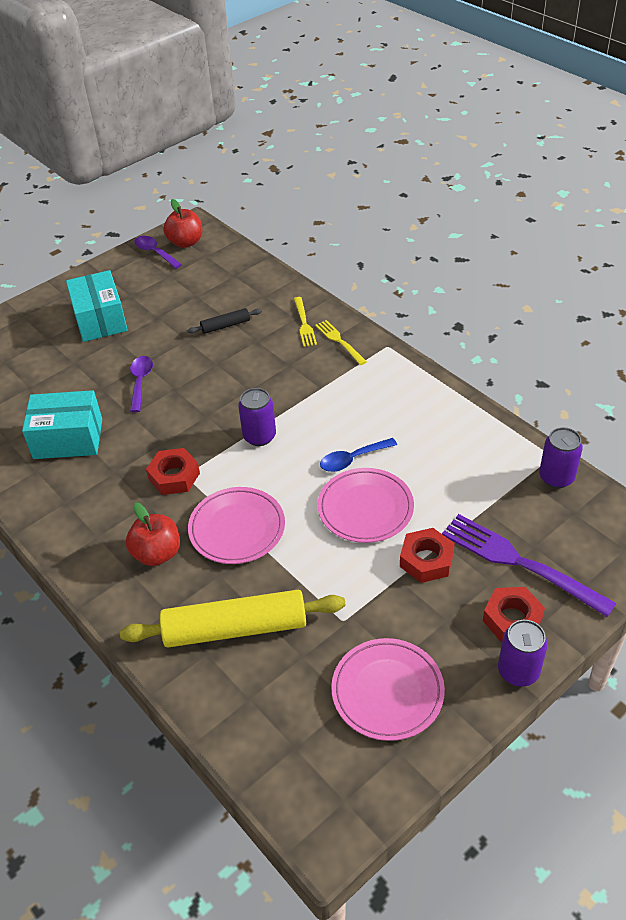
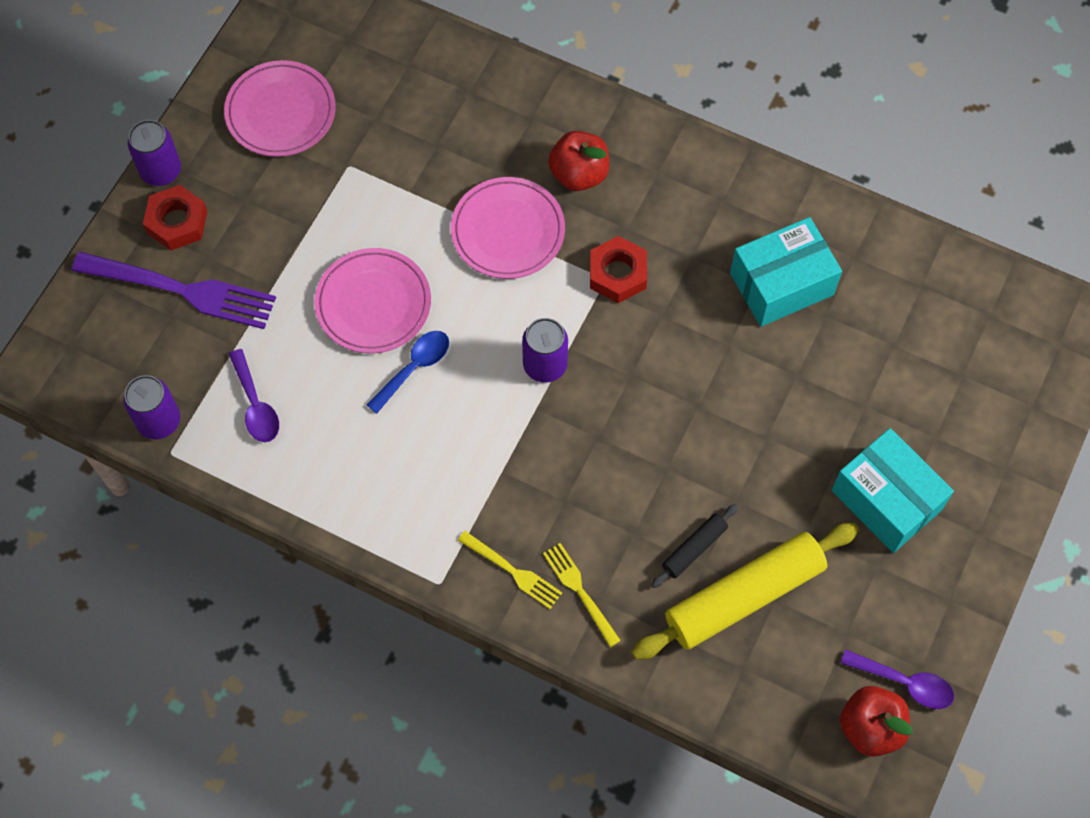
camera: 155 degrees right, 20 degrees up
(140, 382) = (750, 402): purple spoon -> purple spoon (256, 405)
(235, 628) = (453, 123): yellow rolling pin -> yellow rolling pin (744, 596)
(426, 560) = (284, 261): red nut -> none

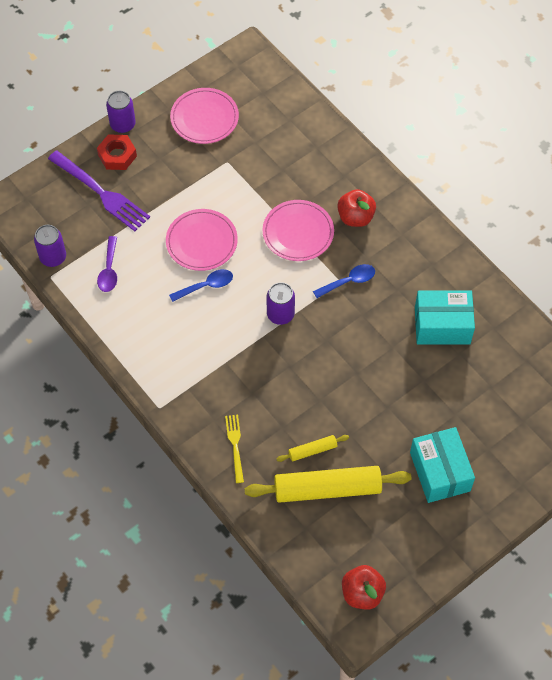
camera: 25 degrees right, 5 degrees down
(512, 571) = (203, 418): yellow fork -> none
(618, 274) = (349, 281): red nut -> blue spoon
(694, 548) = (312, 450): black rolling pin -> yellow rolling pin
(905, 683) = (396, 577): purple spoon -> none

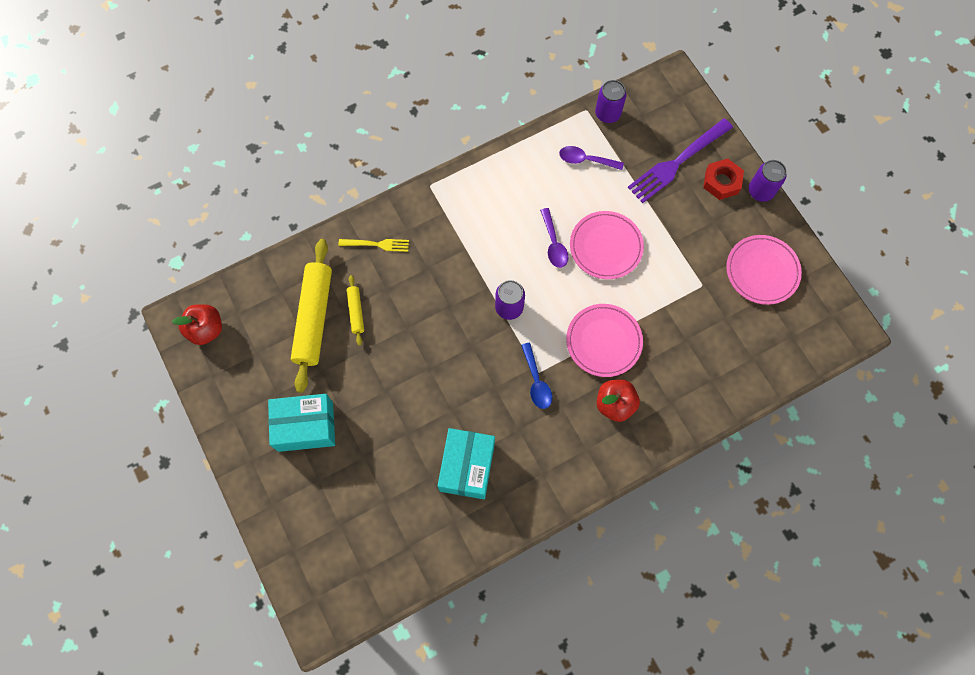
camera: 100 degrees right, 10 degrees up
(206, 286) = (554, 244): blue spoon -> purple spoon

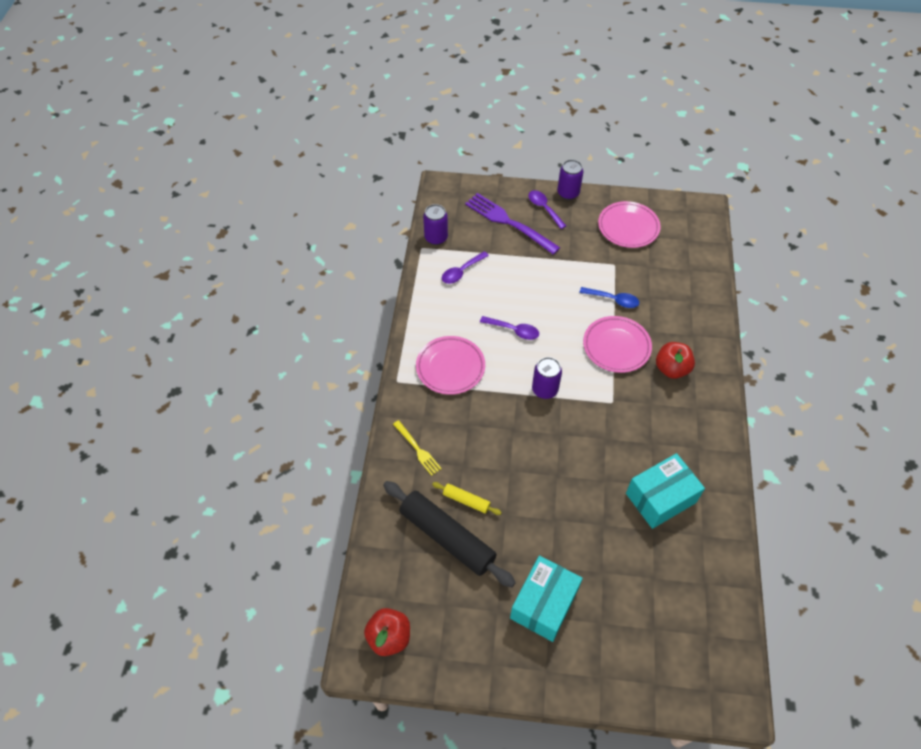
camera: 55 degrees left, 15 degrees down
(314, 318) = (447, 537): yellow rolling pin -> black rolling pin
(377, 244) = (417, 449): yellow fork -> yellow fork turned 105 degrees clockwise
(467, 467) = (660, 498): turquoise box -> turquoise box turned 75 degrees counterclockwise
(536, 381) = (619, 408): blue spoon -> blue spoon (613, 300)
(606, 247) = (541, 301): pink plate -> pink plate (450, 367)
(677, 162) = (509, 222): purple fork -> purple fork turned 135 degrees clockwise
(721, 182) = (544, 208): red nut -> purple spoon

